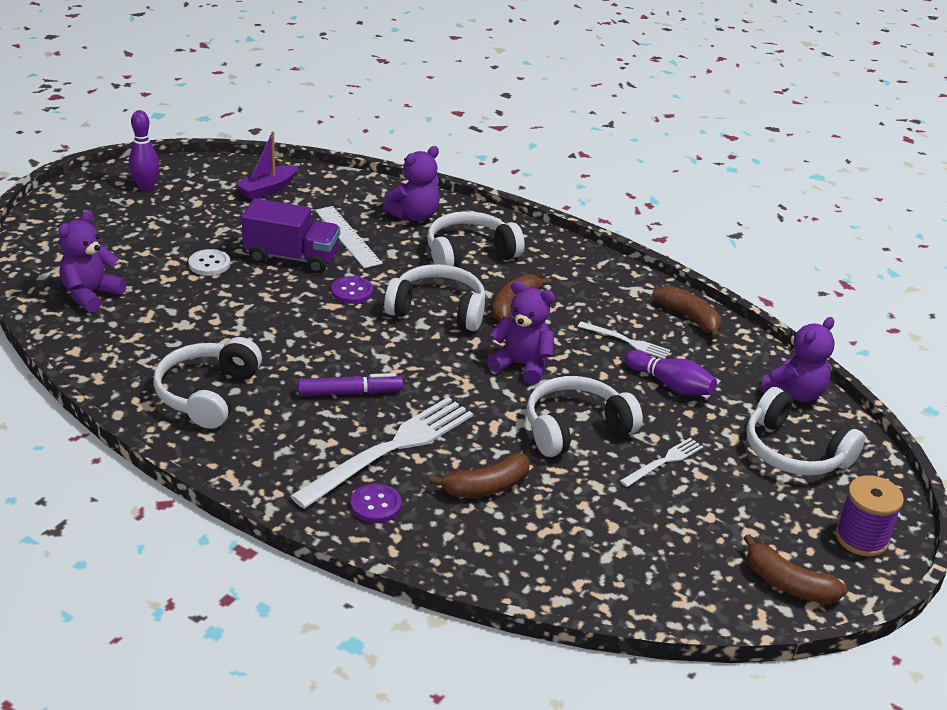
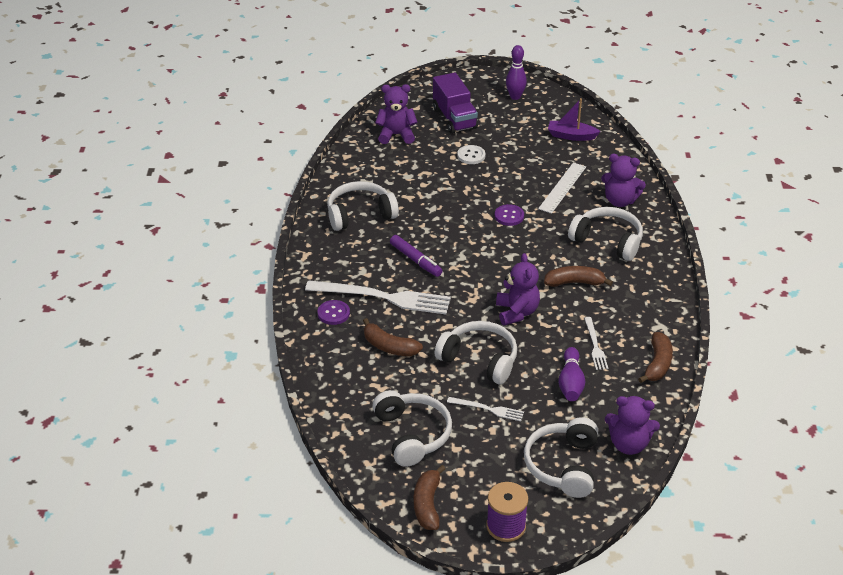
camera: 60 degrees right, 5 degrees up
(291, 257) = (514, 179): purple truck -> purple truck (454, 118)
(438, 310) = (532, 256): white headphones -> white headphones (412, 434)

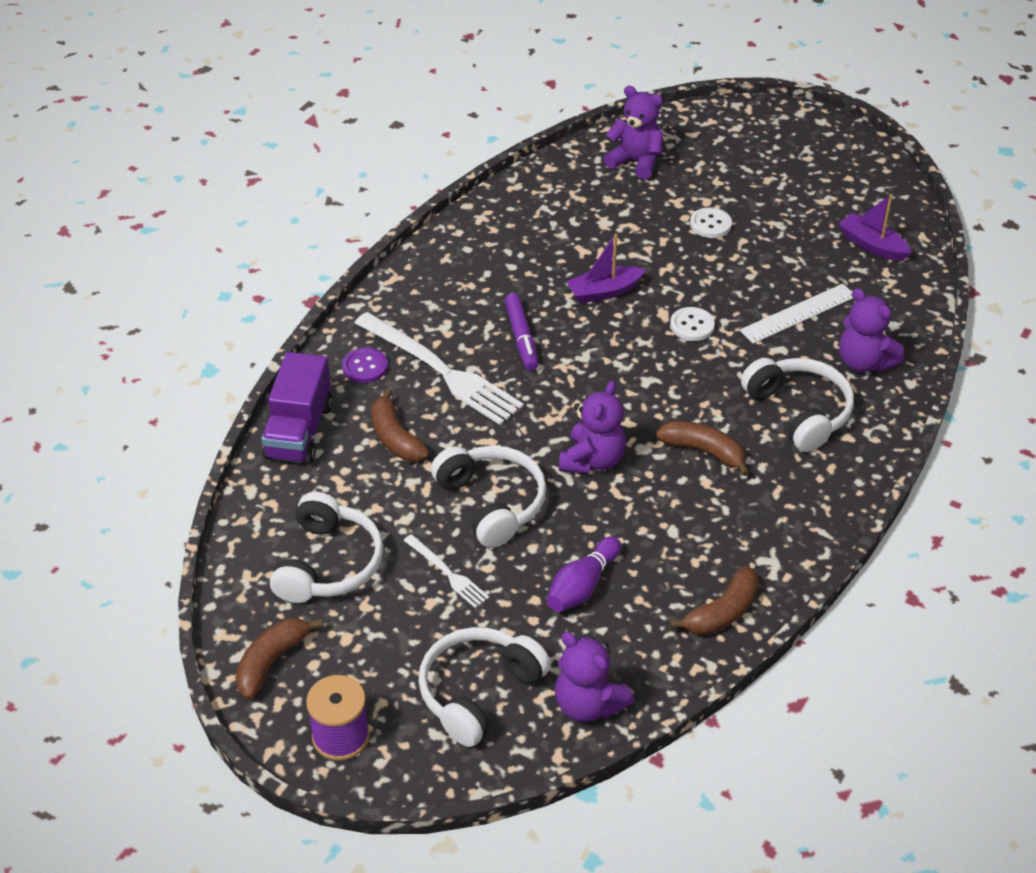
camera: 30 degrees right, 5 degrees up
(360, 214) = (503, 251): white headphones -> none
(442, 216) = (604, 292): none -> purple boat
(454, 118) = (731, 165): purple truck -> purple truck (299, 431)
(509, 216) = (692, 325): purple button -> white button
(515, 97) = (839, 163): purple bowling pin -> none
(595, 345) = (658, 549): white fork -> none

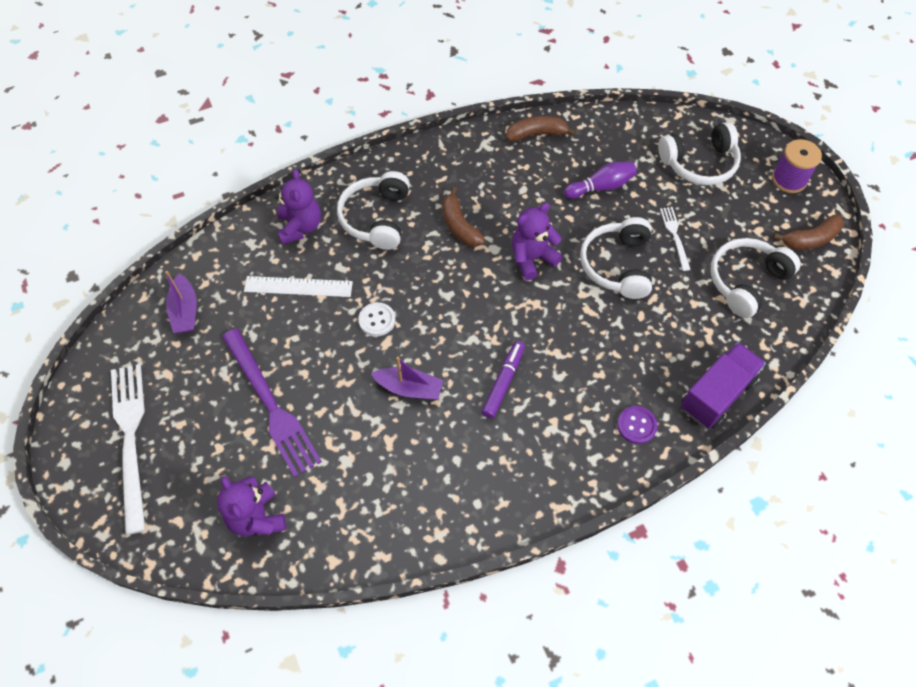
camera: 145 degrees left, 15 degrees up
(395, 437) = (650, 349): brown banana -> none
(441, 371) = (582, 387): white fork -> white fork (130, 439)
(588, 704) = (645, 128): purple teddy bear -> none
(710, 224) = (271, 405): white button -> purple fork

